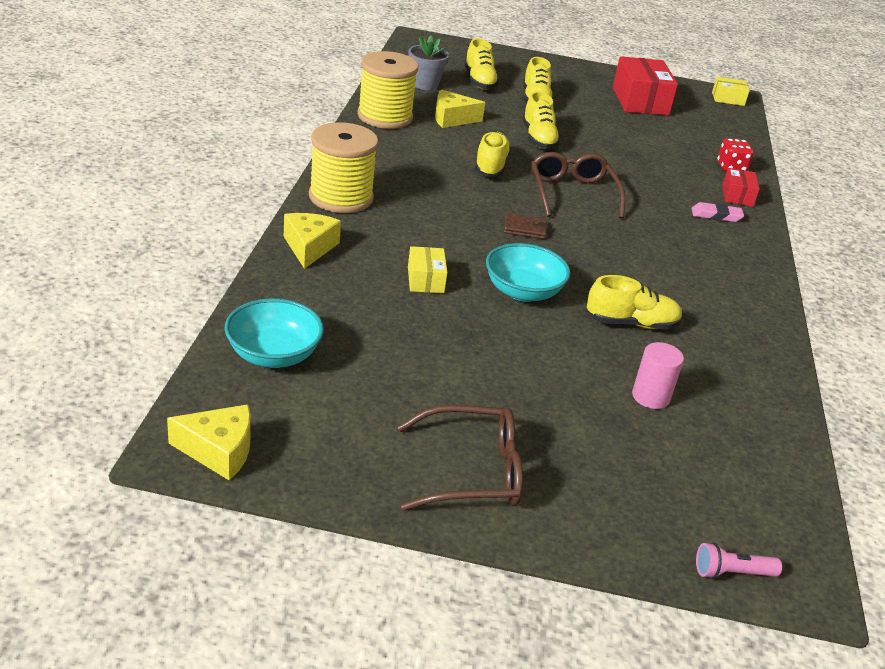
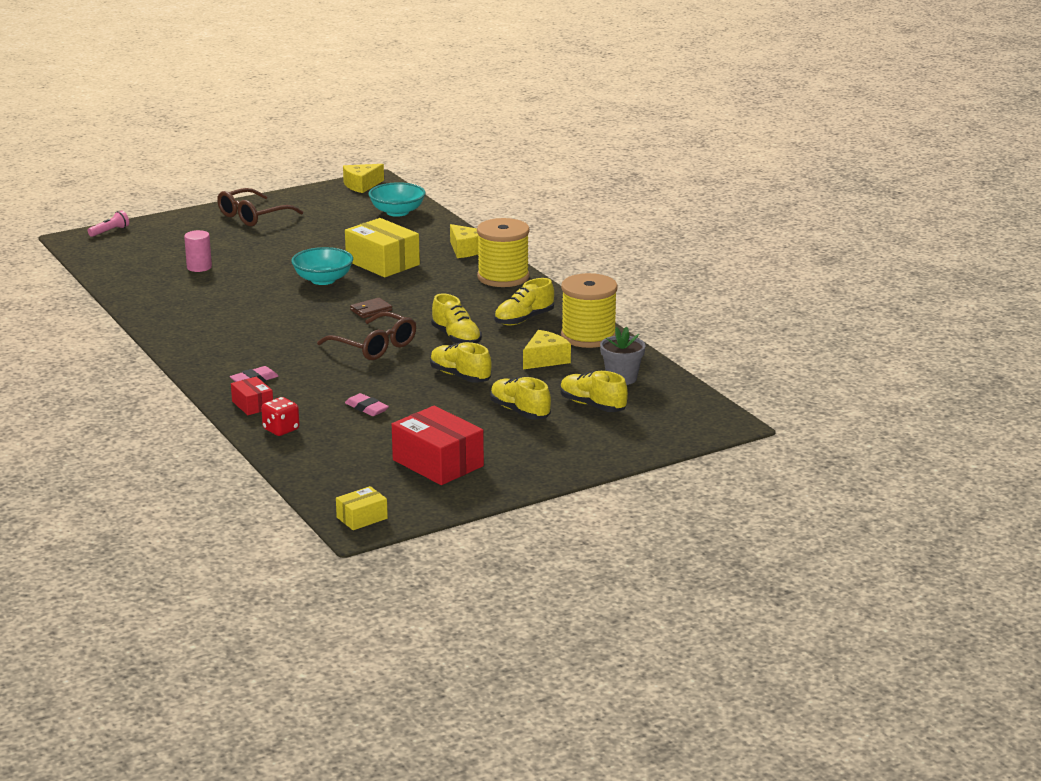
camera: 145 degrees right, 10 degrees down
(425, 280) = (382, 263): yellow box -> yellow box, size x1.90
(631, 323) = (243, 291): yellow shoe -> yellow shoe (524, 319)
(645, 152) = (366, 408): none -> pink eraser

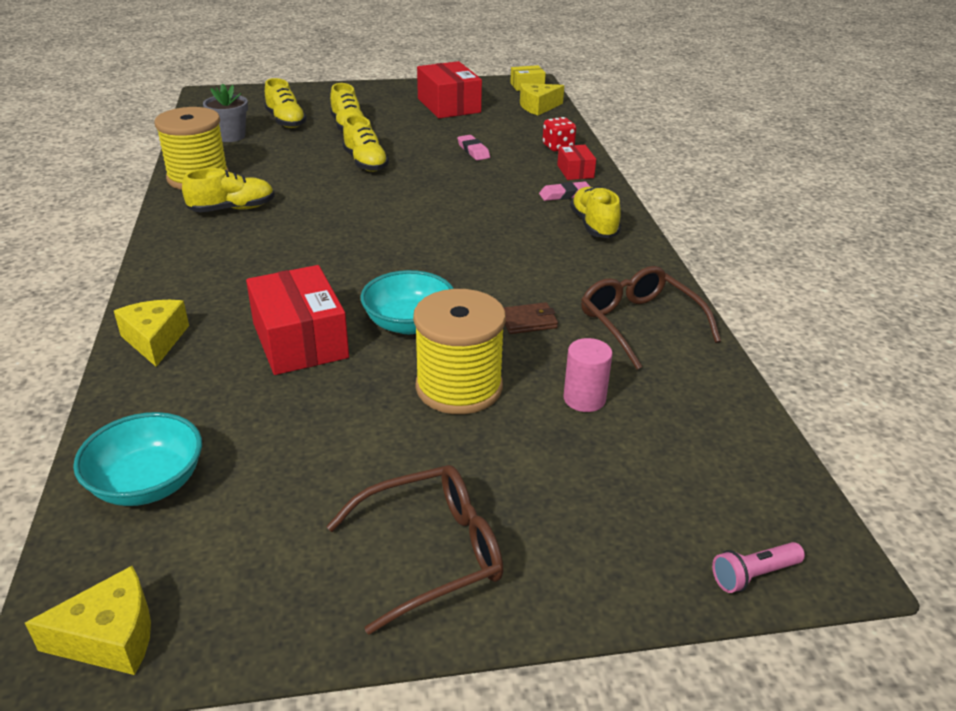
camera: 160 degrees left, 10 degrees up
(371, 310) = (385, 256): brown wallet -> brown wallet (528, 321)
(374, 346) = (419, 208): brown glasses -> brown glasses (639, 323)
(382, 263) = (300, 340): yellow box -> red box
(456, 338) = (327, 201): yellow shoe -> yellow shoe (594, 225)
(503, 277) = (175, 274): yellow spool -> yellow spool (459, 387)
(545, 359) = (270, 163): yellow cheese -> yellow cheese (538, 107)

